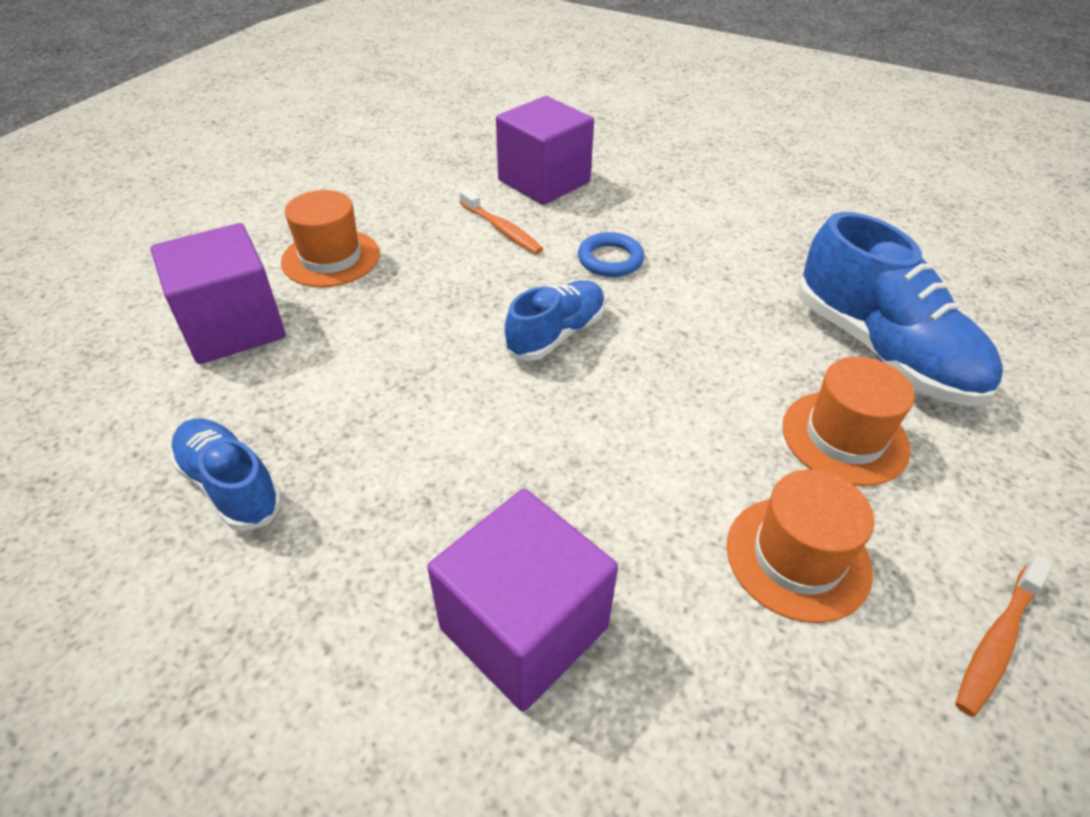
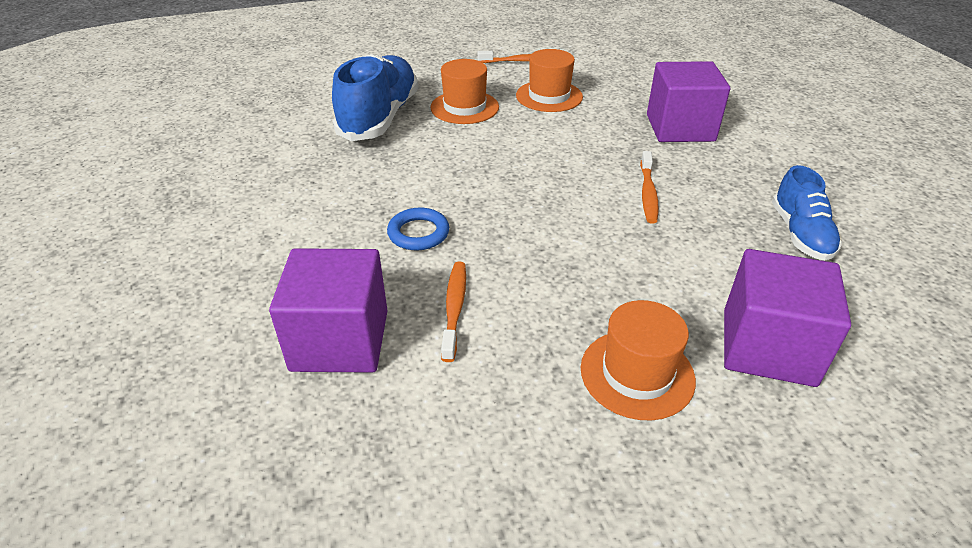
camera: 135 degrees left, 5 degrees down
(456, 435) = (648, 193): none -> orange toothbrush
(556, 334) = (528, 209): blue shoe -> none

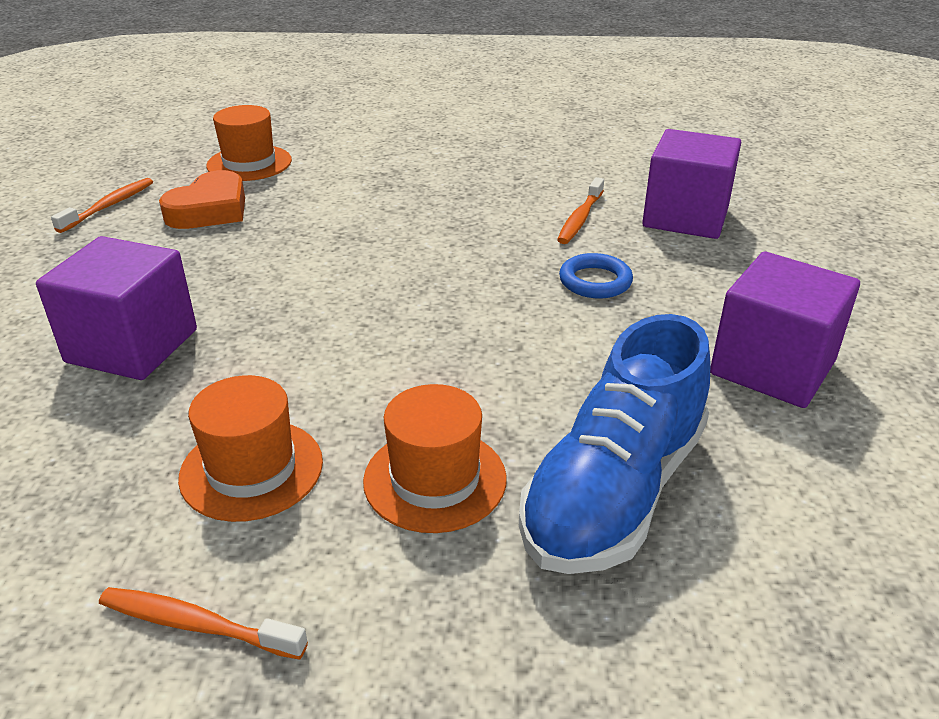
camera: 160 degrees left, 5 degrees down
(637, 374) = (462, 166): orange hat -> orange hat (249, 163)
(648, 193) = (301, 270): orange toothbrush -> orange toothbrush (109, 206)
(768, 347) = (354, 162): purple cube -> purple cube (772, 367)
(800, 234) = (210, 210): blue shoe -> orange heart

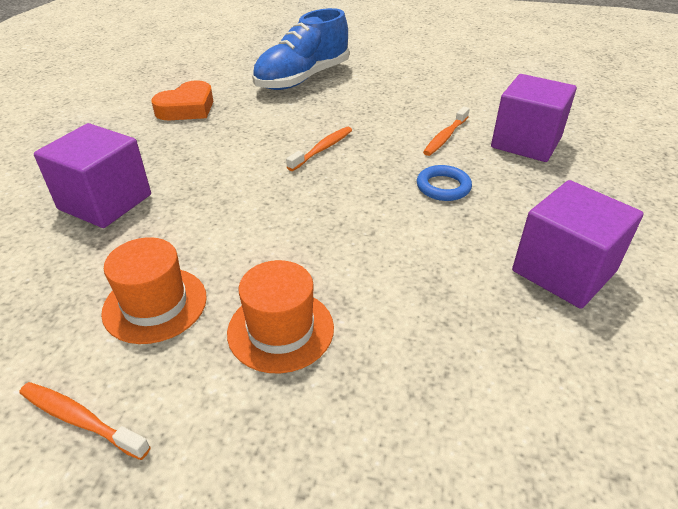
camera: 10 degrees right, 5 degrees up
(109, 206) = (123, 100): orange toothbrush -> orange toothbrush (322, 149)
(249, 163) = (224, 76): orange hat -> none
(614, 492) = (411, 358): blue shoe -> blue shoe (302, 79)

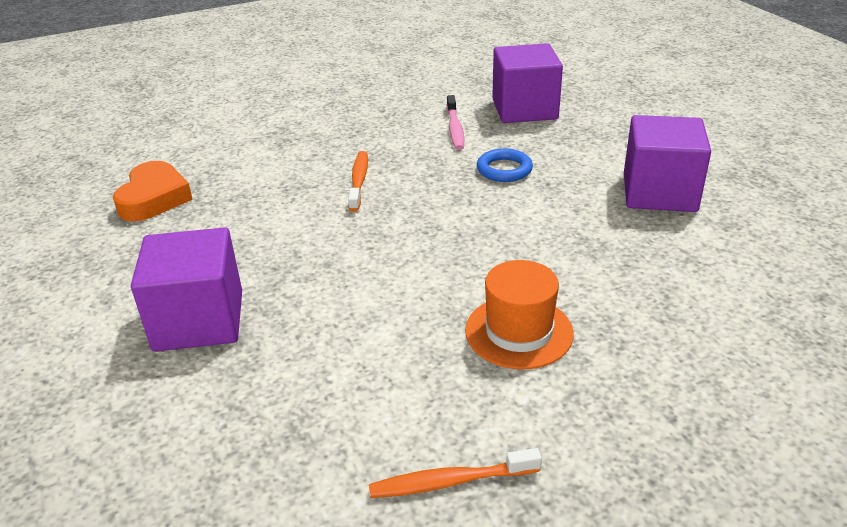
camera: 35 degrees left, 5 degrees down
(155, 304) = (387, 372): orange hat -> none
(302, 79) = (246, 124): blue shoe -> none
(445, 137) = (455, 129): orange toothbrush -> pink toothbrush

